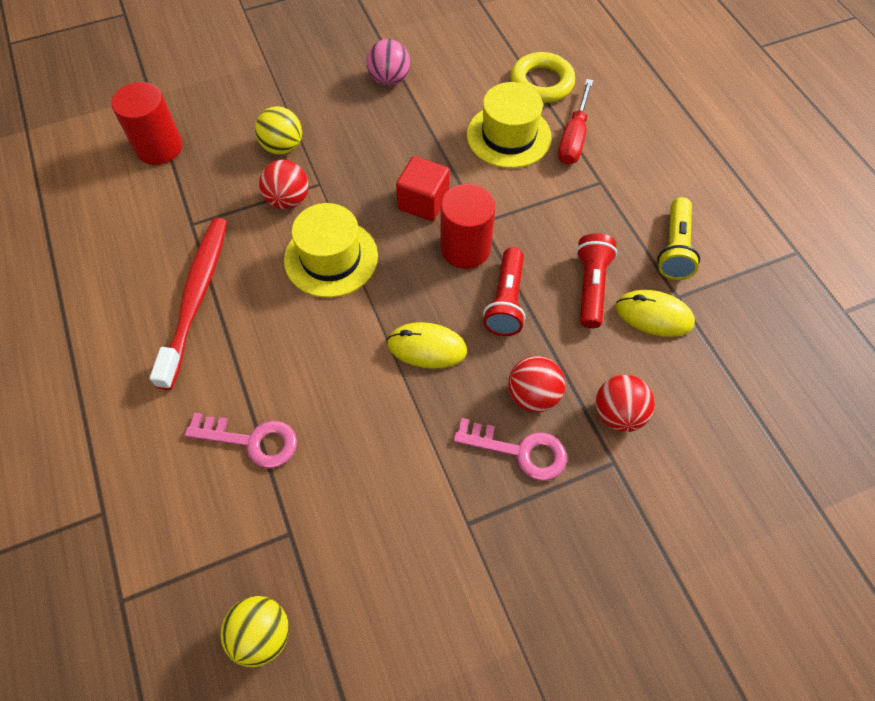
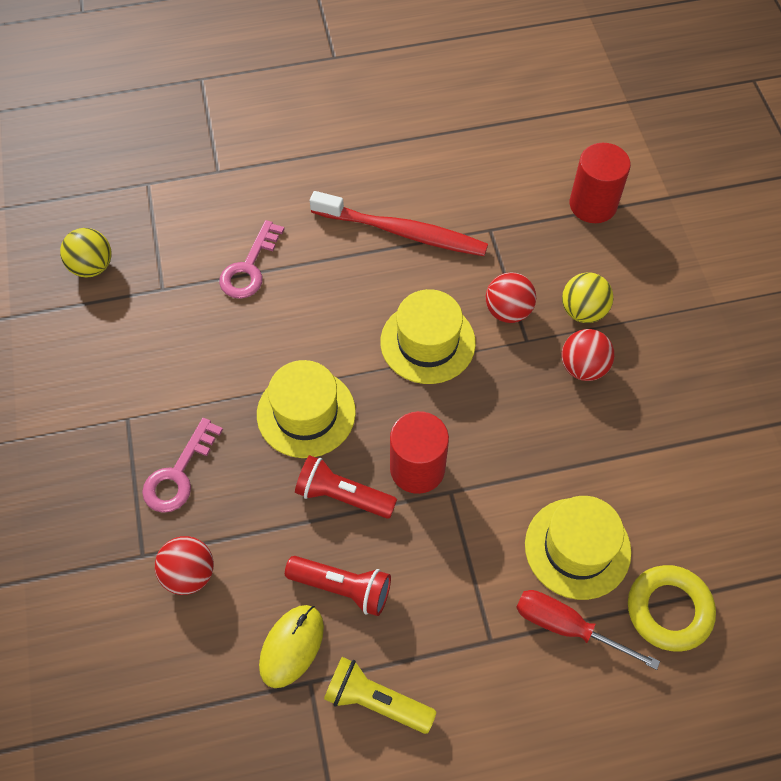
camera: 100 degrees right, 0 degrees up
(389, 80) = (683, 428): pink ball -> none
(423, 202) = (487, 437): red cube -> none
(427, 347) = (306, 413): yellow mouse -> yellow hat
(533, 395) = (230, 498): red ball -> red ball (583, 367)

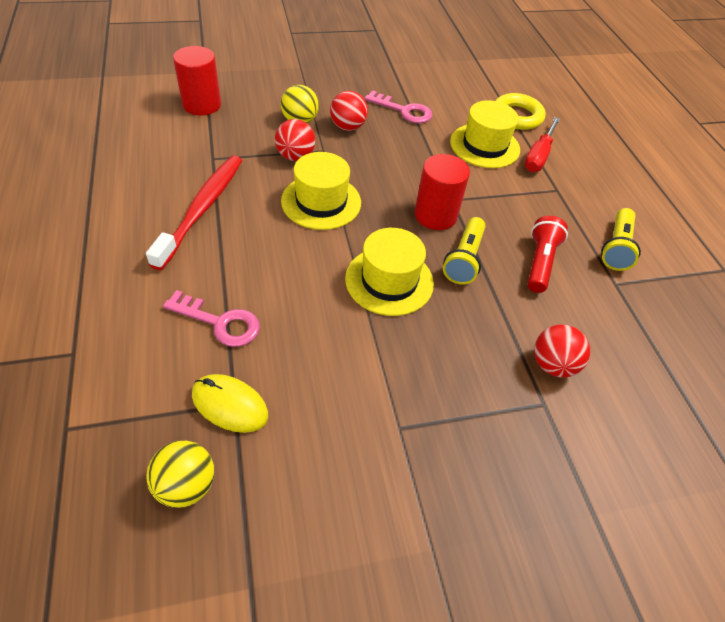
camera: 95 degrees left, 10 degrees down
(178, 474) = (458, 377): pink key -> pink key (404, 111)
(291, 646) = (593, 294): yellow mouse -> yellow mouse (230, 405)
(342, 496) = (464, 259): red flashlight -> yellow flashlight

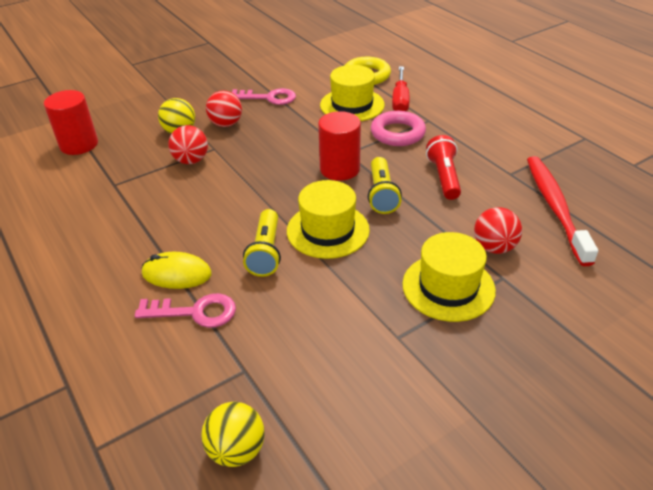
camera: 15 degrees left, 10 degrees down
(202, 209) = (127, 228): red toothbrush -> red toothbrush (555, 207)
(230, 405) = (241, 373): yellow mouse -> yellow mouse (177, 274)
(321, 202) = (234, 189): yellow hat -> yellow hat (448, 287)
(516, 194) = (397, 133): none -> pink ring
(616, 248) = (497, 148): yellow flashlight -> yellow flashlight (266, 252)

